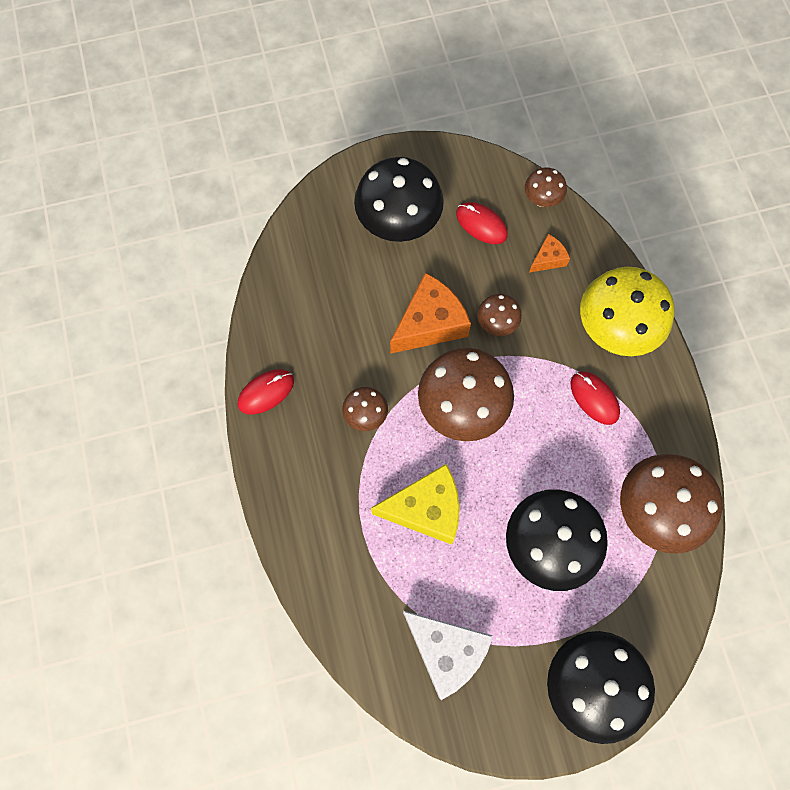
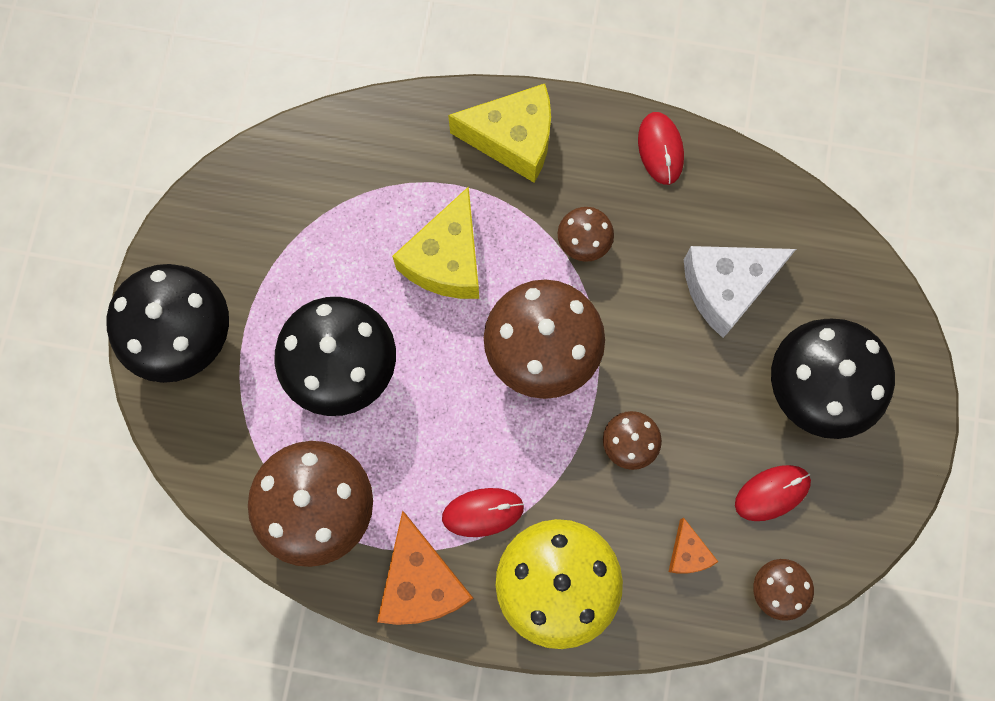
camera: 115 degrees right, 5 degrees up
(305, 504) = (513, 139): none -> yellow cheese
(430, 323) = (664, 366): orange cheese -> orange cheese (421, 582)
(446, 651) = (292, 213): white cheese -> white cheese (726, 288)

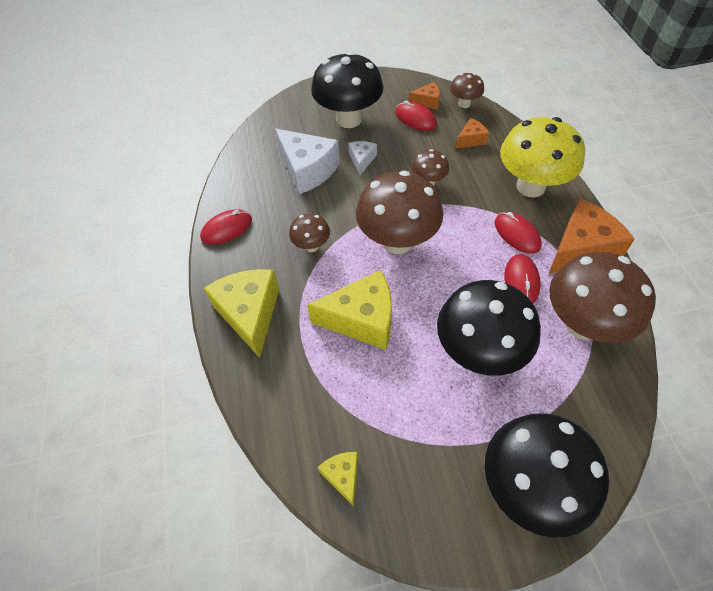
camera: 110 degrees left, 20 degrees down
(282, 169) = (343, 476): none -> yellow cheese
(411, 473) = (521, 281): none -> red mouse
(714, 371) = (362, 160): none -> white cheese
(806, 532) = (427, 102): none -> orange cheese

